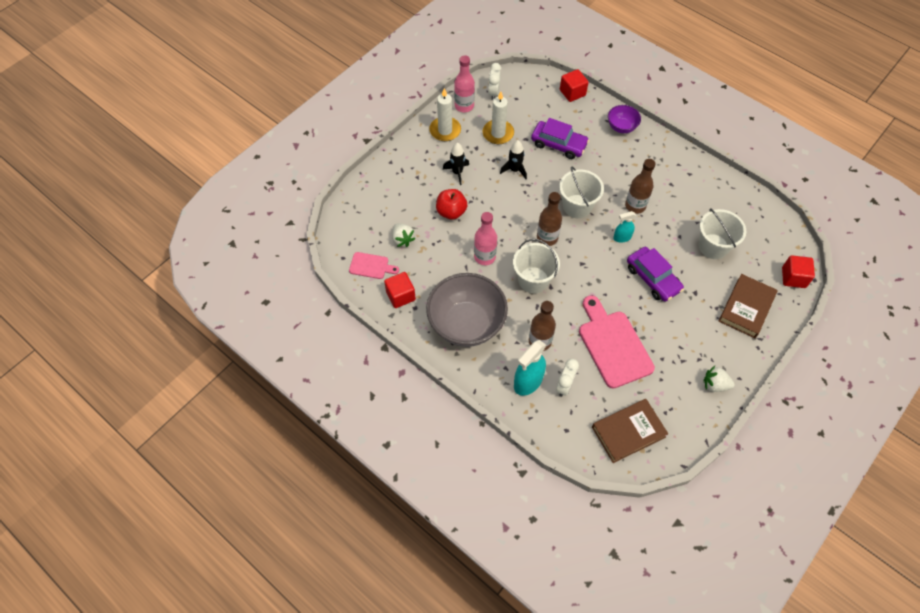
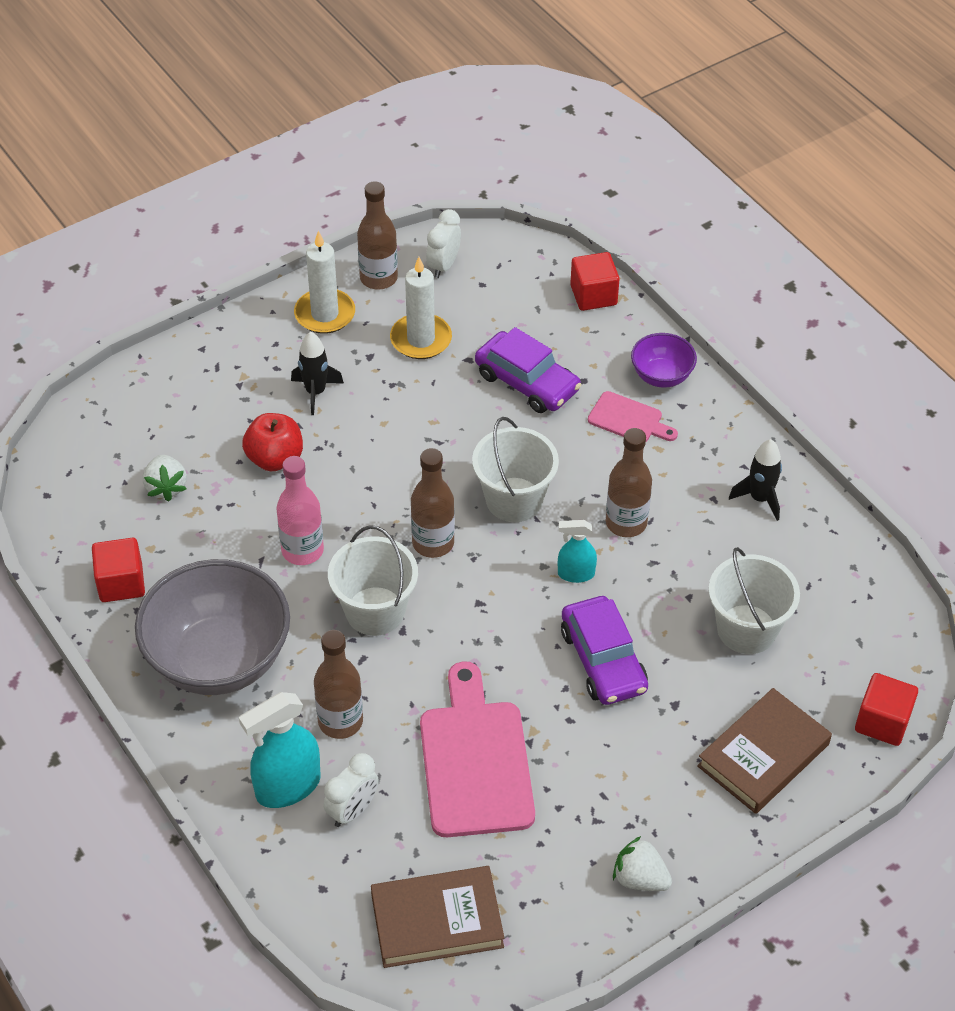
camera: 15 degrees right, 10 degrees down
(371, 266) = (90, 520): pink cutting board -> pink cutting board (629, 419)
(464, 106) = (378, 278): pink bottle -> brown bottle
(514, 170) = (424, 410): black rocket -> black rocket (760, 498)

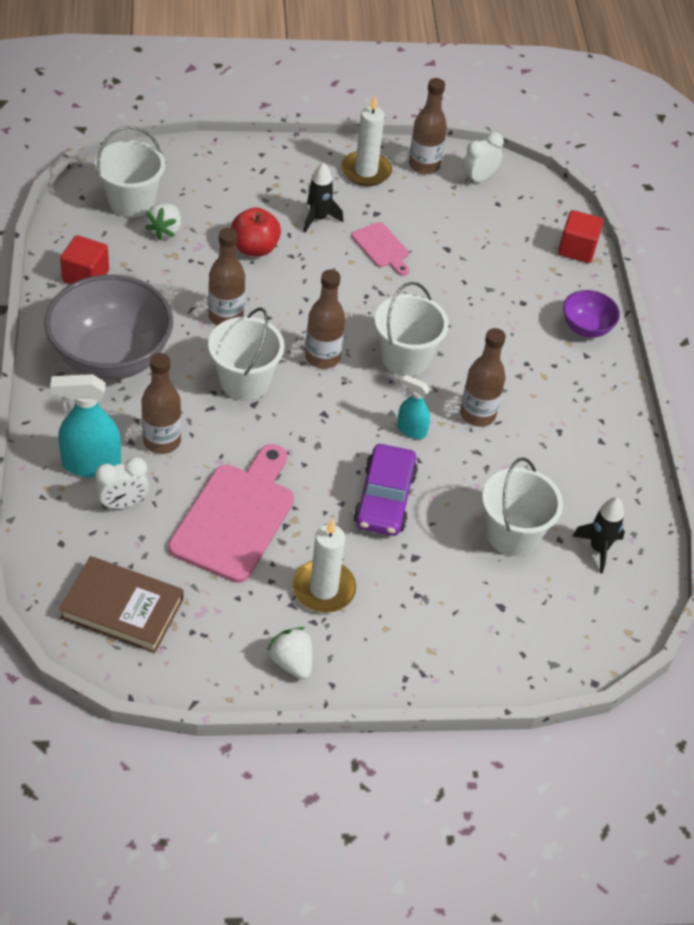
camera: 25 degrees right, 0 degrees up
(105, 473) = (131, 202): none -> white bucket
(302, 550) = (226, 316): pink bottle -> brown bottle
(421, 339) = (422, 219): white candle -> white candle (323, 589)
(527, 382) = (479, 284): purple car -> none
(629, 419) = (536, 345): pink cutting board -> pink cutting board (382, 248)
(760, 498) = (596, 449): black rocket -> black rocket (598, 549)
(763, 755) = (455, 629): brown book -> none
(882, 722) = (569, 655): red cube -> none

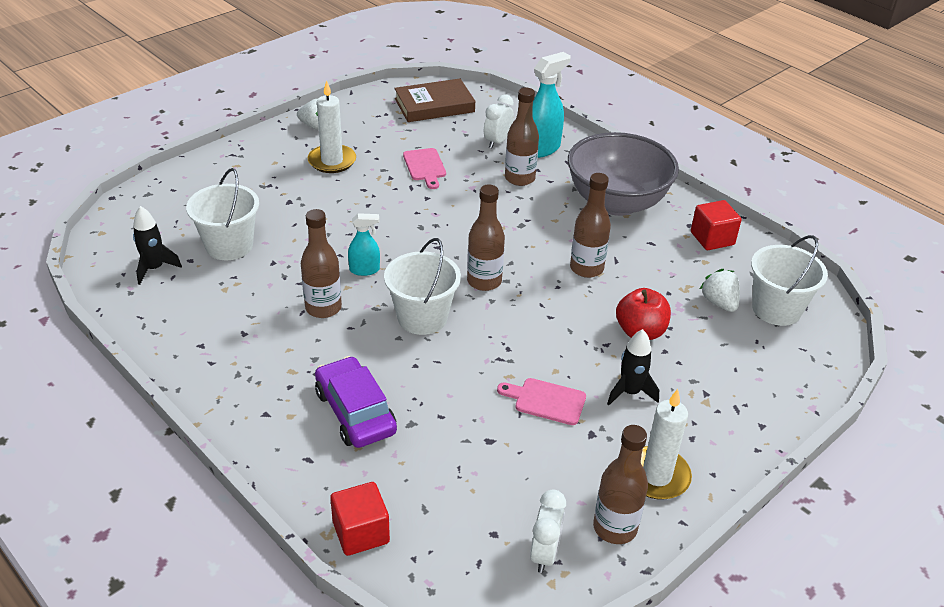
camera: 145 degrees right, 10 degrees down
(236, 517) = (425, 167): pink cutting board -> pink cutting board, size x0.51
(244, 381) = (516, 236): white bucket -> none
(385, 499) = (341, 221): purple car -> purple car (355, 412)
(586, 328) = (285, 442): purple bowl -> none

